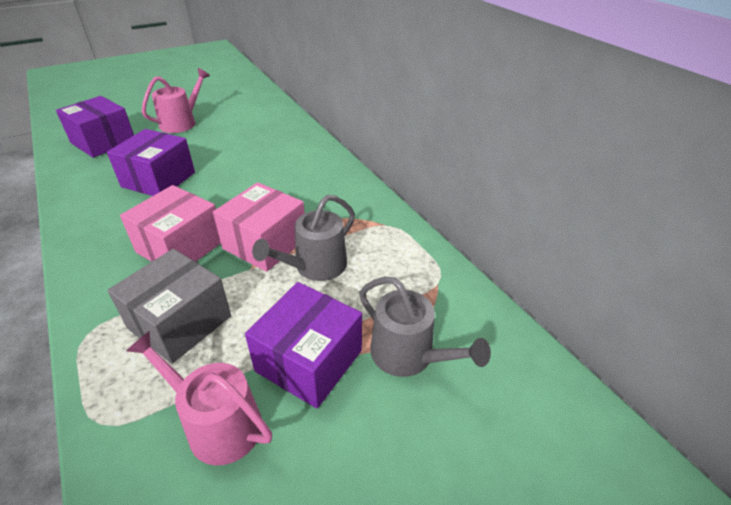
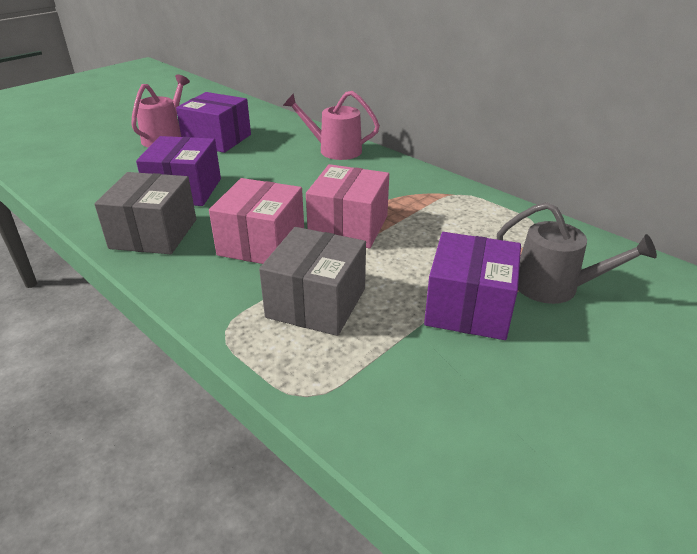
camera: 15 degrees left, 5 degrees down
(103, 142) = (86, 165): purple box -> purple box (217, 139)
(104, 220) = (154, 234): none -> grey box
(217, 424) = (423, 371): pink watering can -> pink watering can (335, 150)
(315, 266) = (414, 236): grey watering can -> none

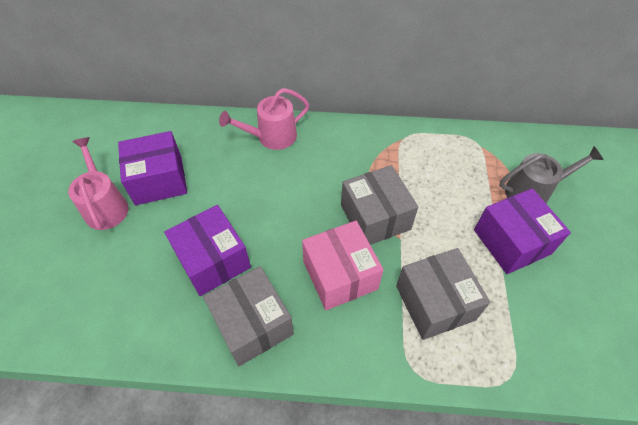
camera: 40 degrees left, 20 degrees up
(348, 226) = (375, 217): pink box -> grey box

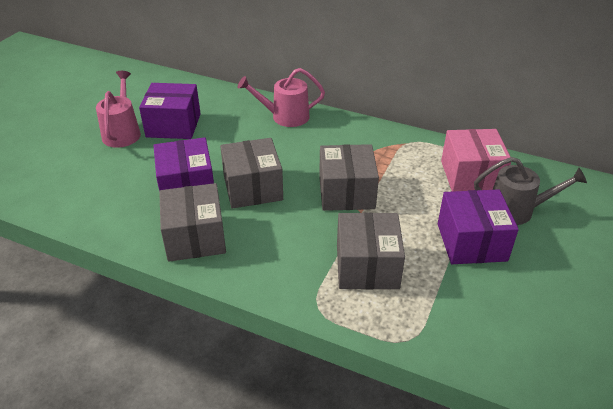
camera: 20 degrees right, 15 degrees down
(281, 239) = (253, 188): none -> grey box
(340, 275) = (290, 224): pink box -> pink box (471, 175)

